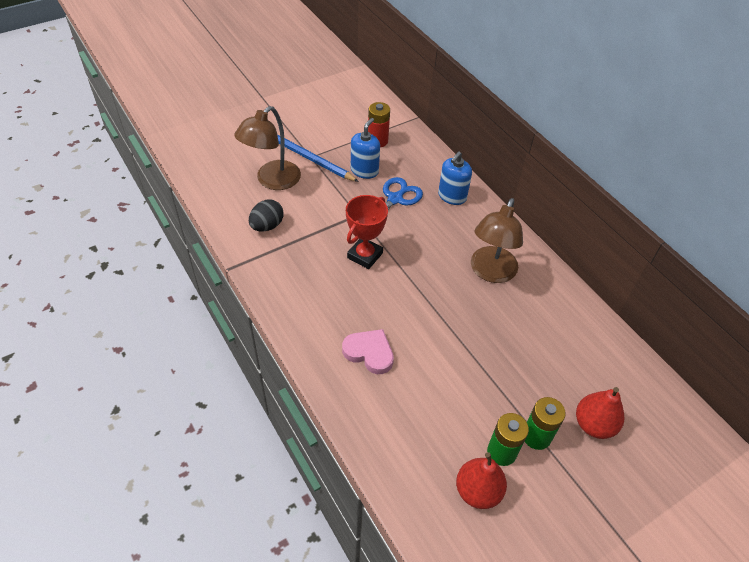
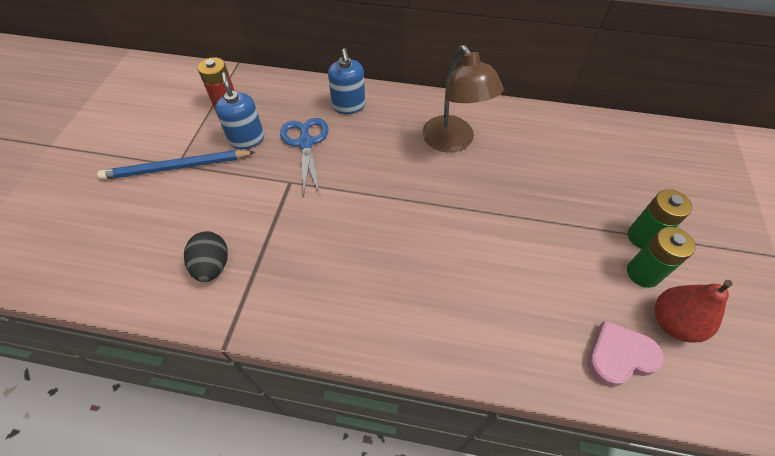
camera: 45 degrees left, 5 degrees up
(272, 181) = (163, 217): brown lamp -> none
(365, 255) = (342, 212): red trophy -> none
(369, 353) = (457, 294): pink heart -> pink heart (619, 356)
(593, 424) = (656, 192): red pear -> none

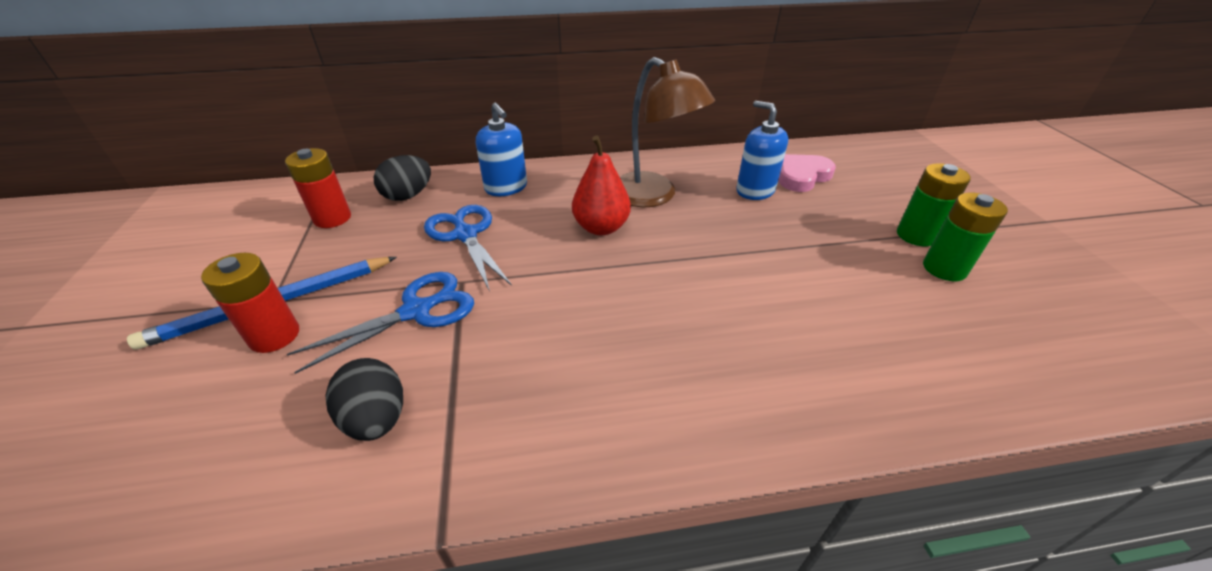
camera: 20 degrees left, 15 degrees down
(173, 191) = (274, 336): none -> red battery
(247, 139) = (377, 248): blue soap dispenser -> blue soap dispenser (755, 190)
(256, 197) = (417, 311): none -> blue scissors
(280, 97) = (408, 196): none -> black egg
(619, 356) = (991, 360): pink heart -> pink heart (801, 176)
(673, 323) = (1014, 307): red pear -> red pear (601, 227)

